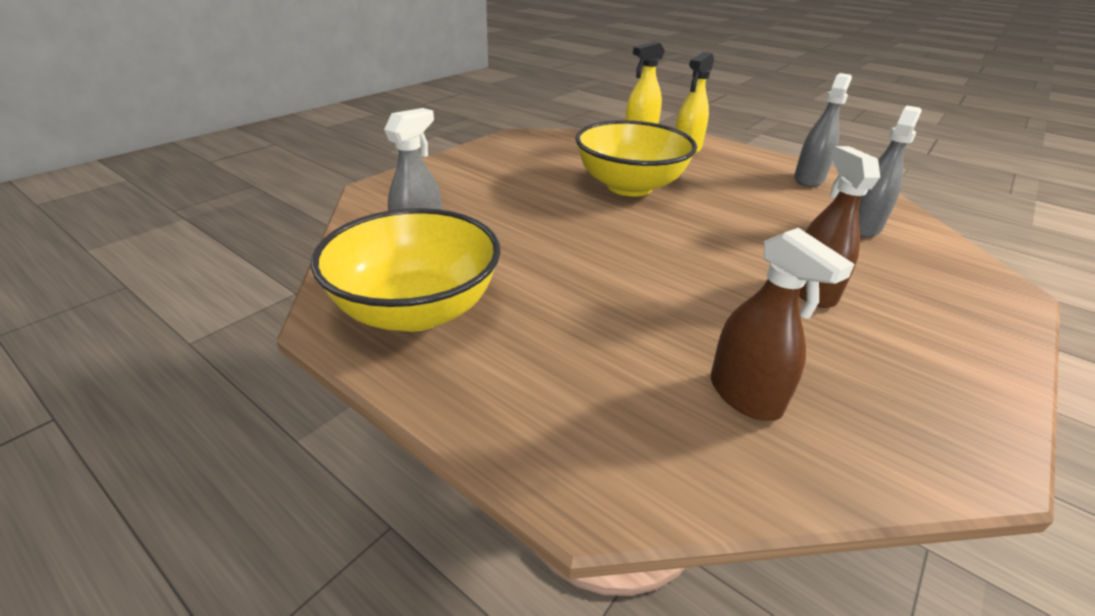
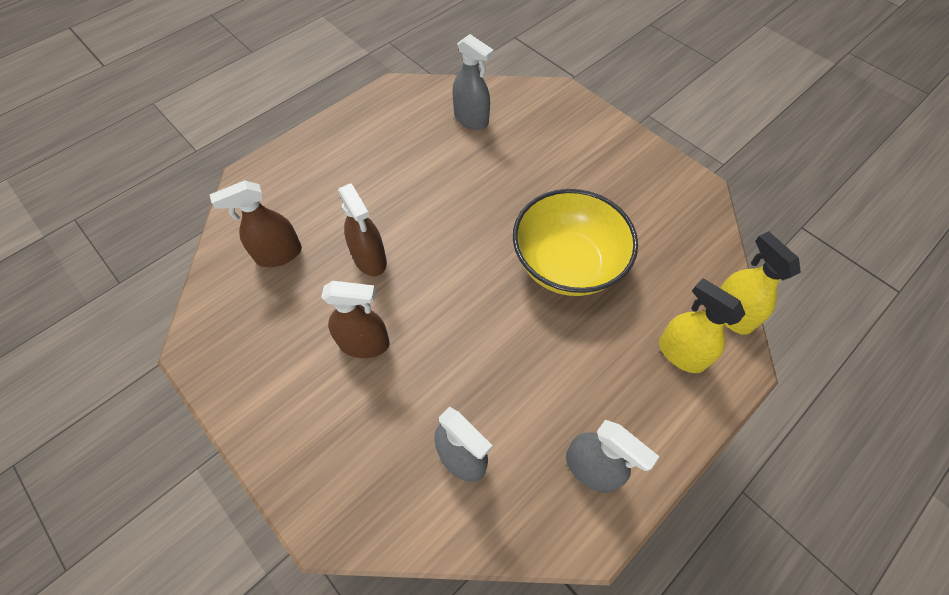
camera: 100 degrees right, 25 degrees up
(416, 310) = (394, 120): yellow bowl -> none
(695, 301) = (370, 259): none -> brown spray bottle

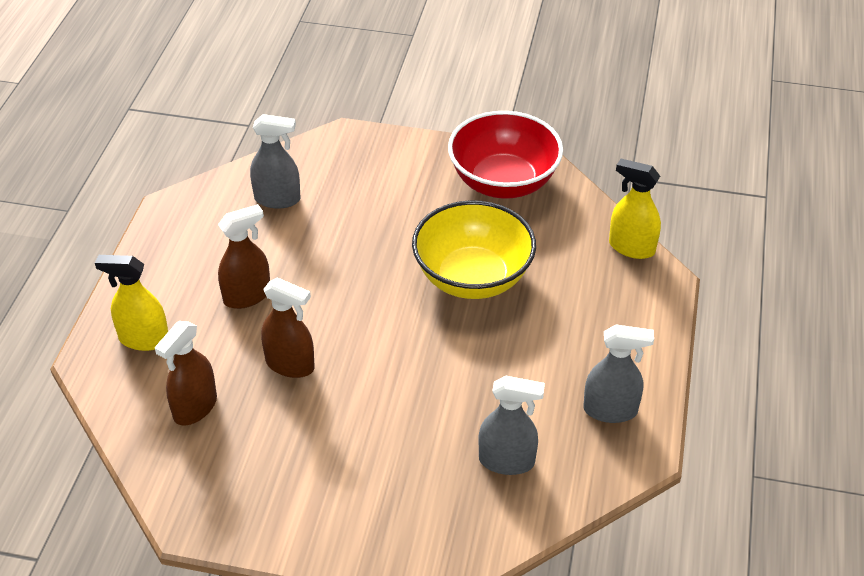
camera: 35 degrees left, 15 degrees down
(364, 343) = (349, 430): brown spray bottle -> brown spray bottle (247, 296)
(658, 192) = (503, 182): none -> red bowl
(681, 353) = (615, 295): yellow spray bottle -> yellow spray bottle (144, 339)

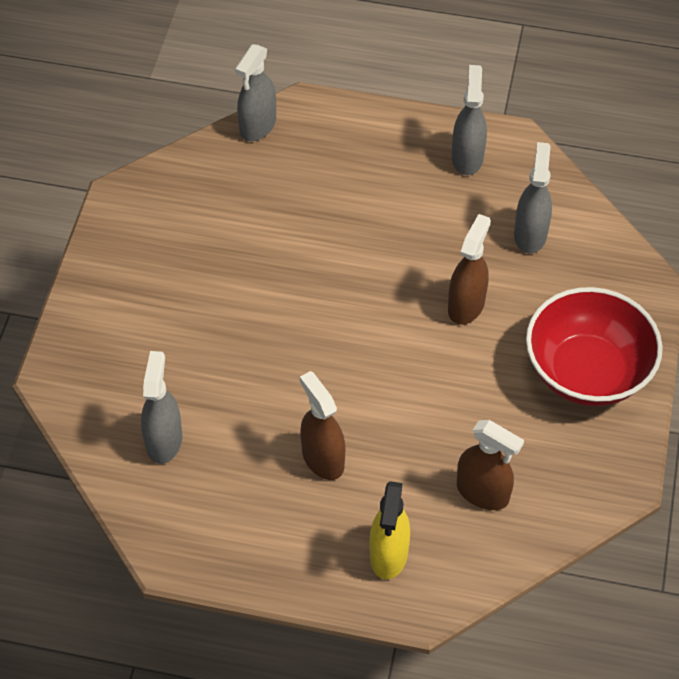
camera: 90 degrees left, 10 degrees up
(290, 365) = (421, 411): brown spray bottle -> brown spray bottle (466, 305)
(472, 278) = (298, 255): yellow bowl -> none
(503, 182) = (151, 225): red bowl -> red bowl (587, 372)
(631, 247) = (258, 126): yellow spray bottle -> grey spray bottle

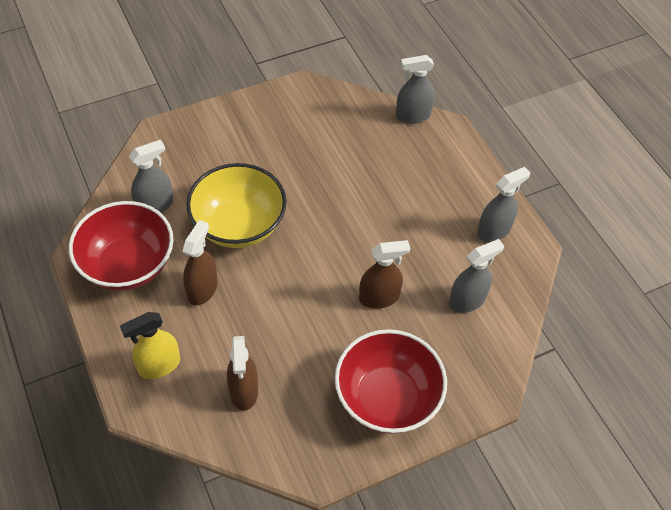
camera: 50 degrees right, 0 degrees up
(227, 514) = (128, 265): none -> red bowl
(265, 375) = (238, 225): none -> yellow bowl

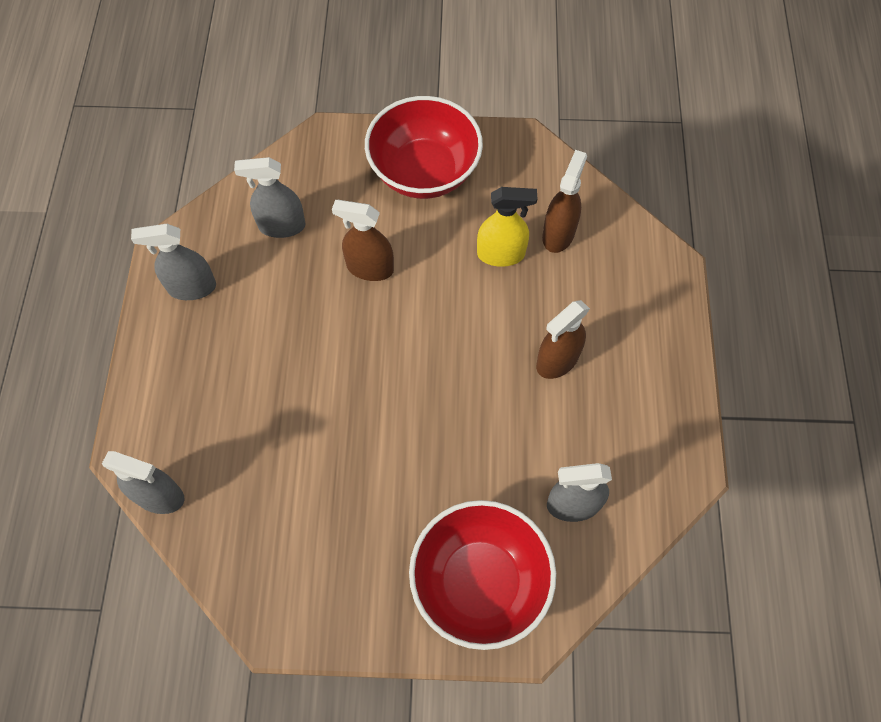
camera: 150 degrees left, 10 degrees up
(128, 265) = (634, 430): red bowl -> red bowl (480, 582)
(159, 365) = (635, 295): yellow spray bottle -> yellow spray bottle (501, 254)
(238, 225) = (479, 426): yellow bowl -> none

